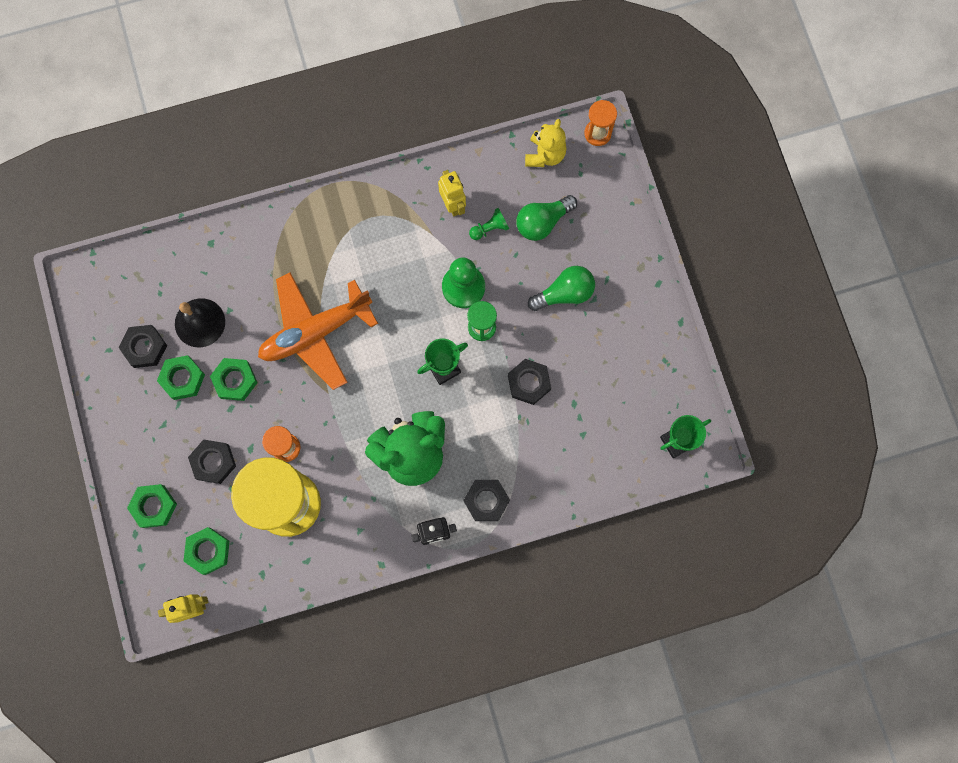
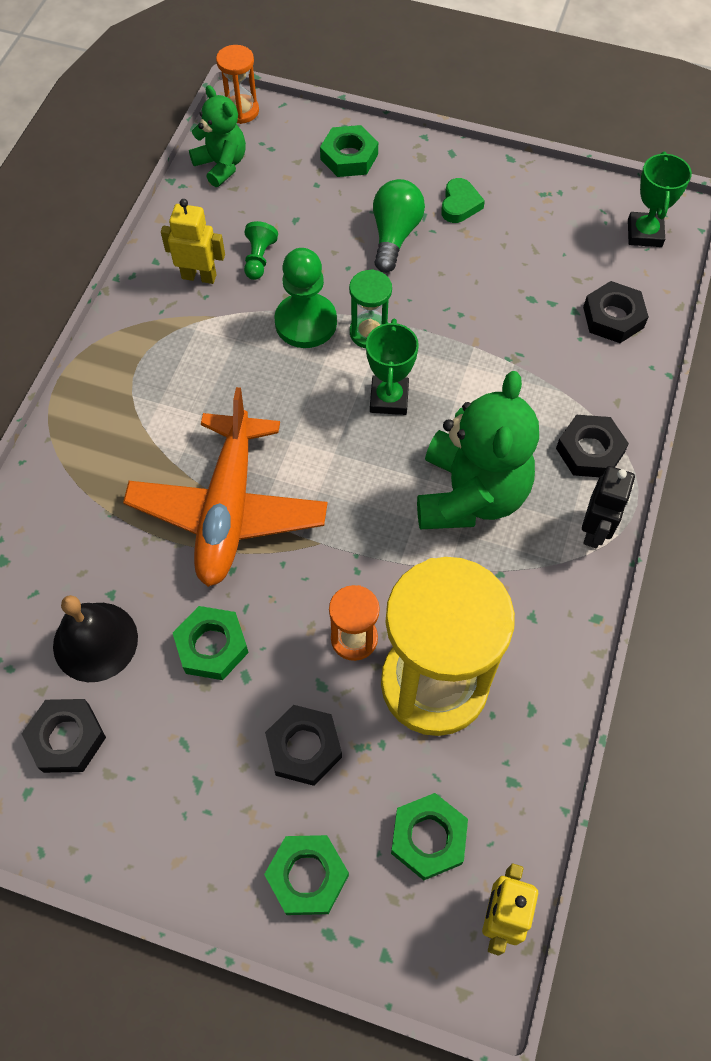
camera: 55 degrees left, 15 degrees down
(182, 378) = (153, 714): green nut -> green nut (349, 157)
(529, 383) = (473, 326): black nut -> black nut (613, 317)
(542, 222) = (295, 209): green light bulb -> none
(545, 155) = (221, 165): yellow teddy bear -> green teddy bear
(618, 316) = (459, 204): none -> green heart

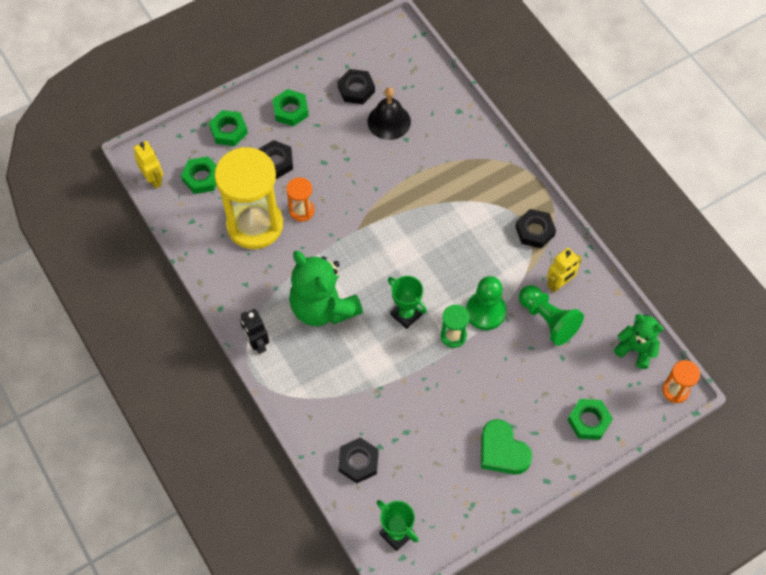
camera: 130 degrees right, 0 degrees up
(212, 646) = (348, 159): green nut -> green nut (290, 110)
(221, 165) = (636, 349): green teddy bear -> green teddy bear turned 150 degrees counterclockwise
(228, 509) = (407, 206): orange plane -> none
(259, 259) = (548, 320): green pawn -> green pawn, size x1.81
(394, 235) = (508, 398): green light bulb -> none
(459, 204) = (502, 451): green heart -> green heart, size x1.63
(590, 450) = (296, 378): black nut -> black nut (535, 231)

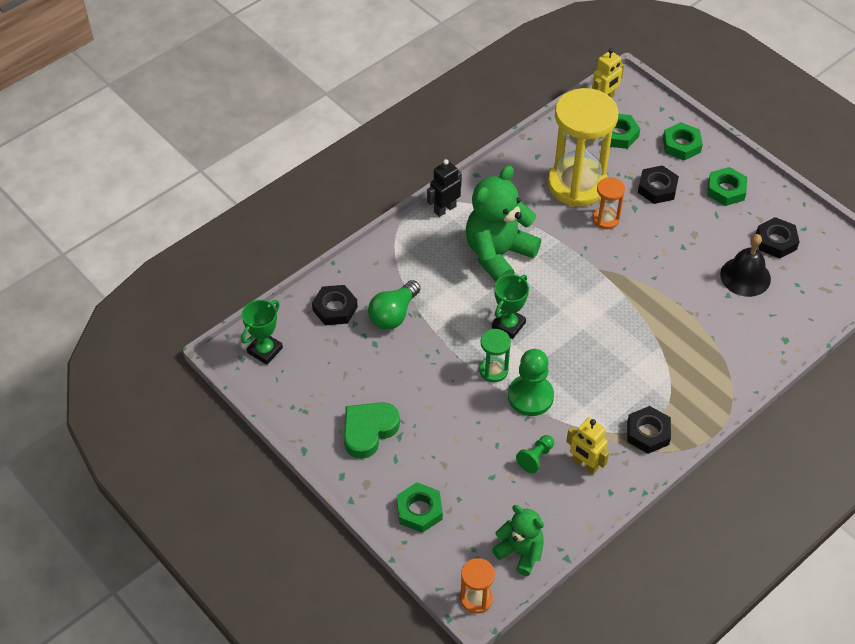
camera: 80 degrees right, 10 degrees down
(375, 410) = (393, 314): none -> green light bulb
(548, 320) = (535, 458): green pawn -> green pawn, size x0.55
(636, 349) = (520, 552): green teddy bear -> green teddy bear turned 75 degrees counterclockwise

